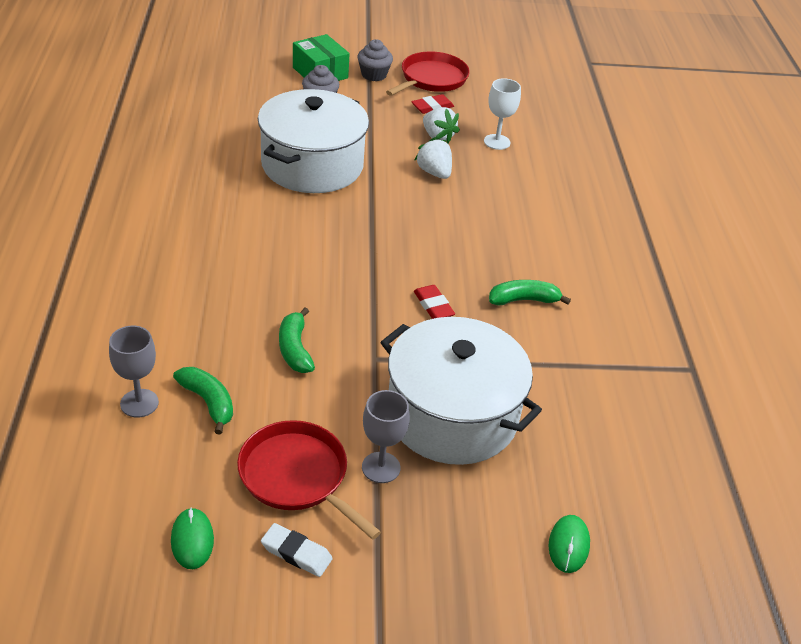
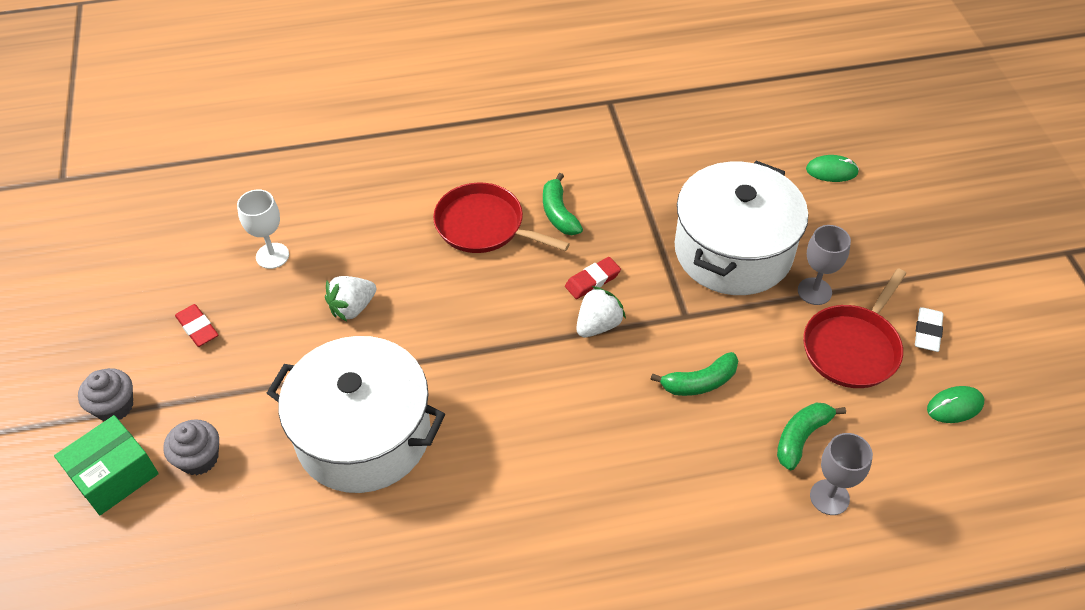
camera: 95 degrees left, 10 degrees up
(431, 79) = (120, 338): red pan -> red pan (484, 226)
(438, 137) = (271, 314): white strawberry -> white strawberry (598, 325)

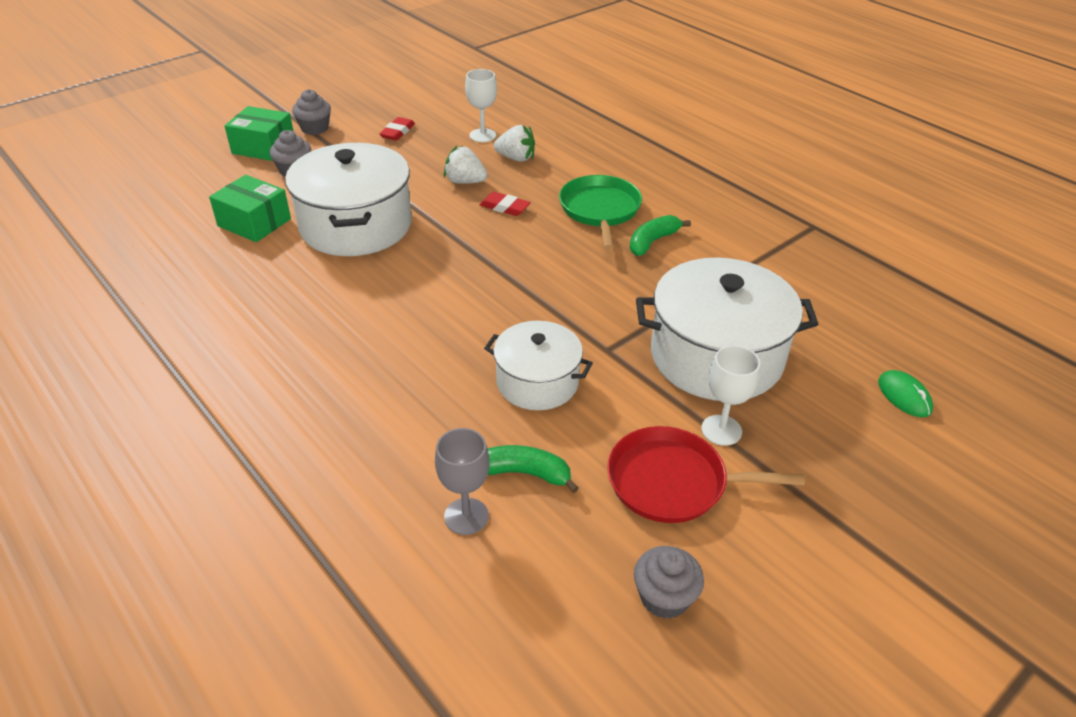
camera: 60 degrees right, 10 degrees down
(284, 533) = (254, 222): none -> green box
(484, 226) = (600, 210): red pan -> green pan
(592, 281) = (596, 283): red eraser -> red eraser (504, 207)
(598, 325) = (551, 301): white strawberry -> white strawberry (516, 158)
(699, 382) = (537, 382): green banana -> white pot
(814, 291) = (721, 430): grey goblet -> white goblet
(927, 332) = (752, 542): white eraser -> none
(954, 406) = (664, 597): green mouse -> grey cupcake

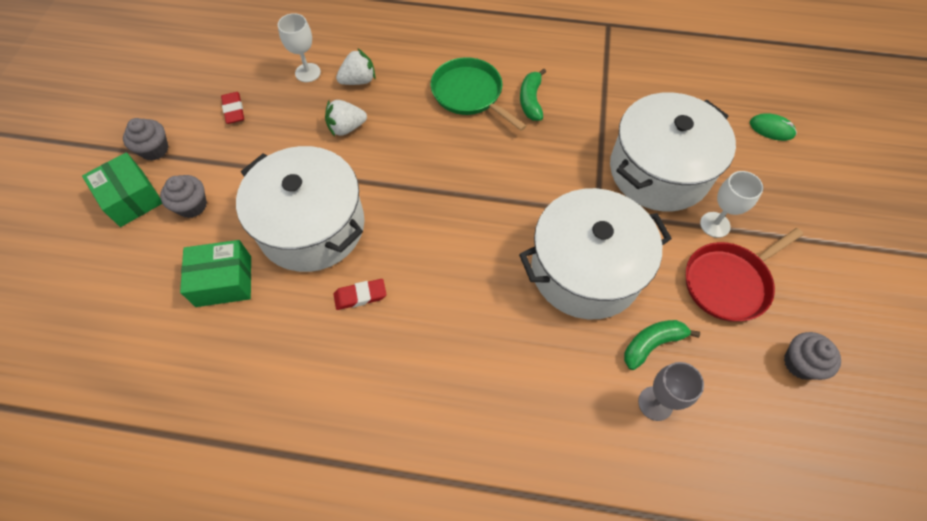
camera: 40 degrees left, 20 degrees up
(263, 147) = (131, 198): green box -> green box turned 75 degrees clockwise
(504, 207) = (402, 134): red eraser -> red eraser (360, 296)
(537, 382) = (585, 270): white pot -> white pot, size x1.67

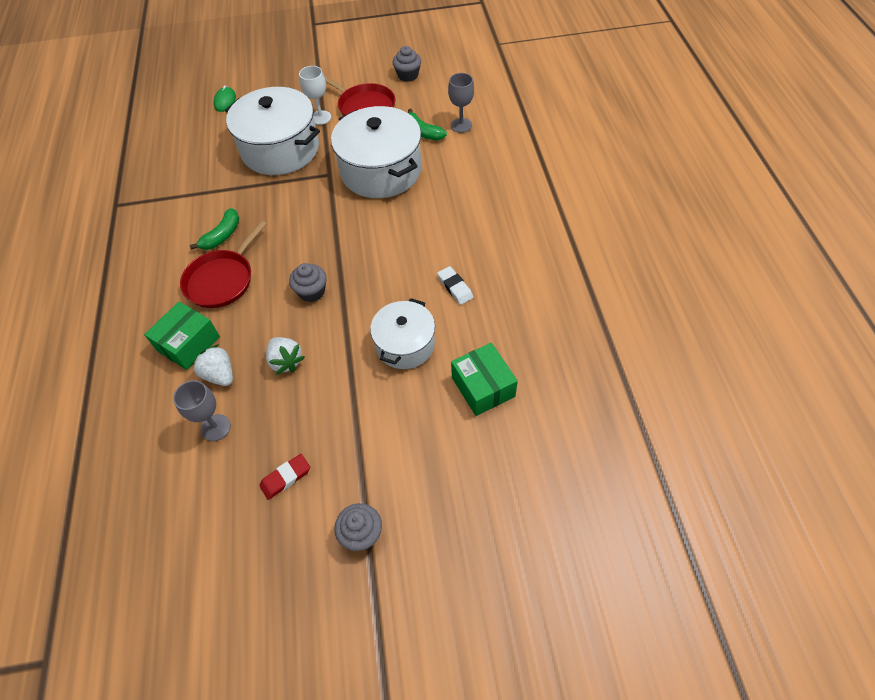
camera: 105 degrees left, 5 degrees down
(131, 198) = (430, 519): green box -> green box (188, 344)
(192, 205) = (418, 454): grey cupcake -> grey cupcake (312, 291)
(308, 72) = (215, 427): white goblet -> grey goblet
(312, 226) = (405, 344): white pot -> white pot, size x0.60
(360, 296) = (455, 287): red eraser -> white eraser
(469, 94) = (222, 279): green pan -> red pan
(531, 100) = (222, 235): green banana -> green banana turned 45 degrees counterclockwise

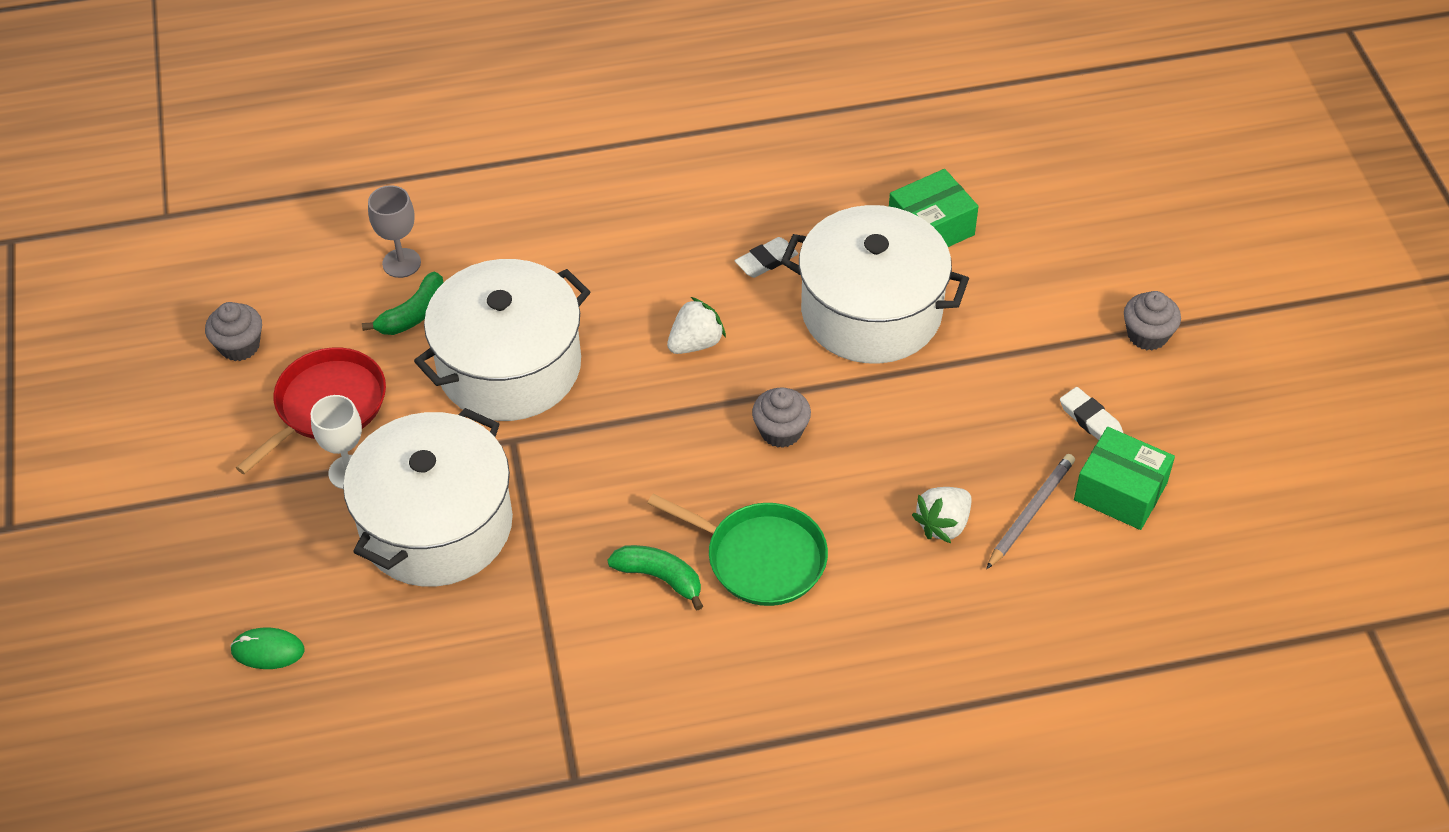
camera: 95 degrees left, 5 degrees down
(188, 344) = (891, 578): green box -> green box (1120, 491)
(215, 427) = (1030, 512): grey goblet -> grey pencil
(222, 279) = (760, 558): red pan -> green pan
(286, 361) = (912, 445): white strawberry -> white strawberry (696, 343)
(286, 478) = (1090, 419): red eraser -> white eraser
(405, 344) = (871, 311): white pot -> white pot, size x1.67

